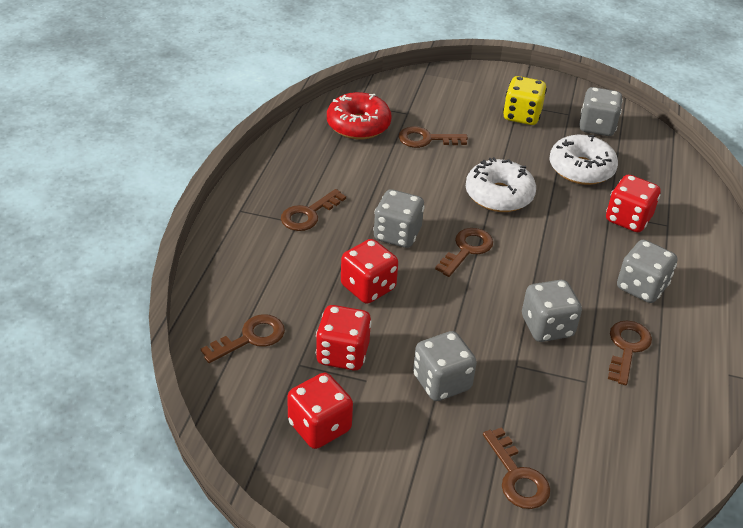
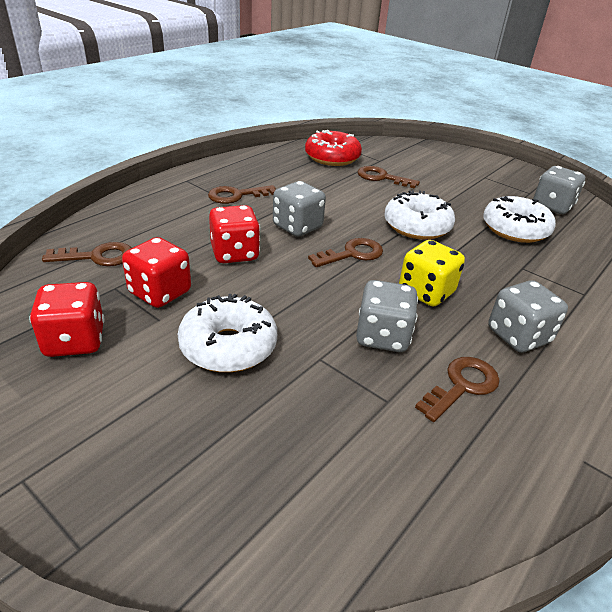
camera: 25 degrees right, 5 degrees down
(441, 382) = (228, 346): grey dice -> white donut
(517, 476) = (223, 468): brown key -> none
(521, 116) = (482, 184): yellow dice -> yellow dice (426, 292)
(628, 219) = (540, 277): red dice -> none

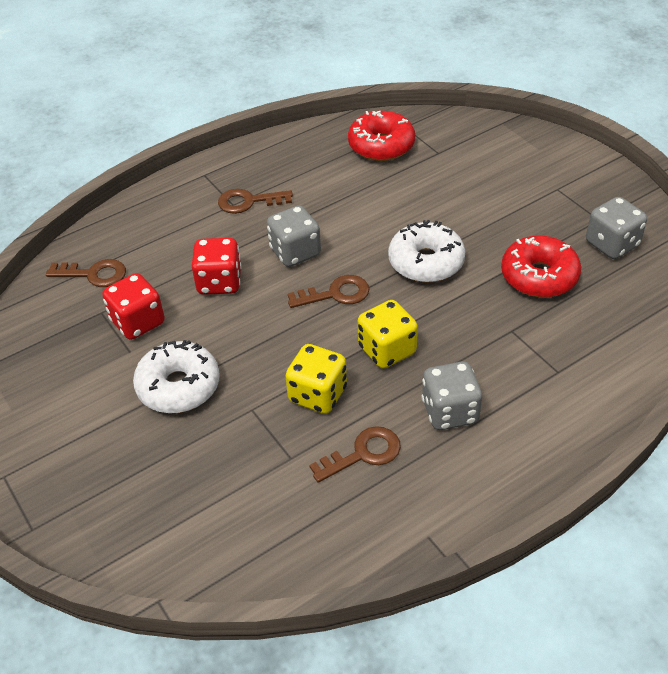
camera: 20 degrees right, 10 degrees up
(75, 341) = (58, 364): red dice -> none
(382, 178) = (425, 183): brown key -> none
(382, 336) = (317, 394): grey dice -> yellow dice
(515, 229) = (539, 276): white donut -> red donut

